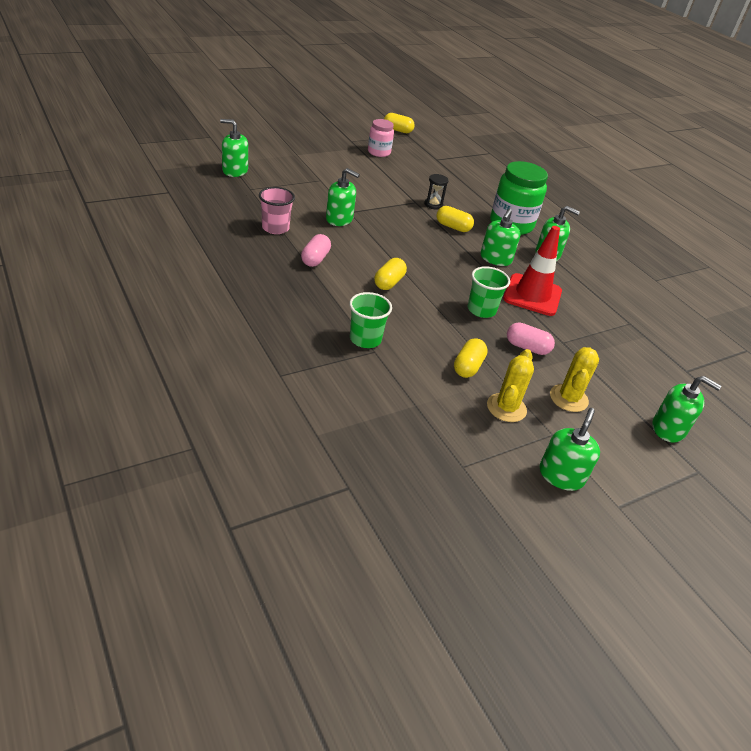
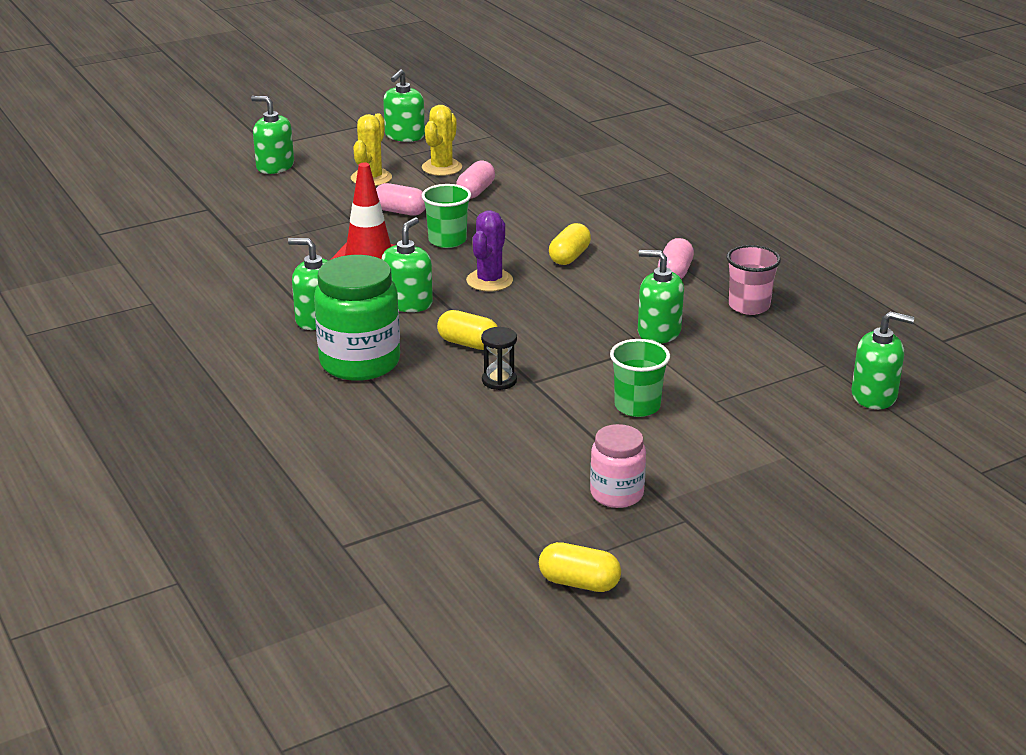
camera: 175 degrees left, 10 degrees down
(365, 339) = (591, 203): green cup -> green cup (637, 406)
(445, 269) = (489, 281): none -> purple cactus
(468, 367) = (476, 191): yellow capsule -> pink capsule

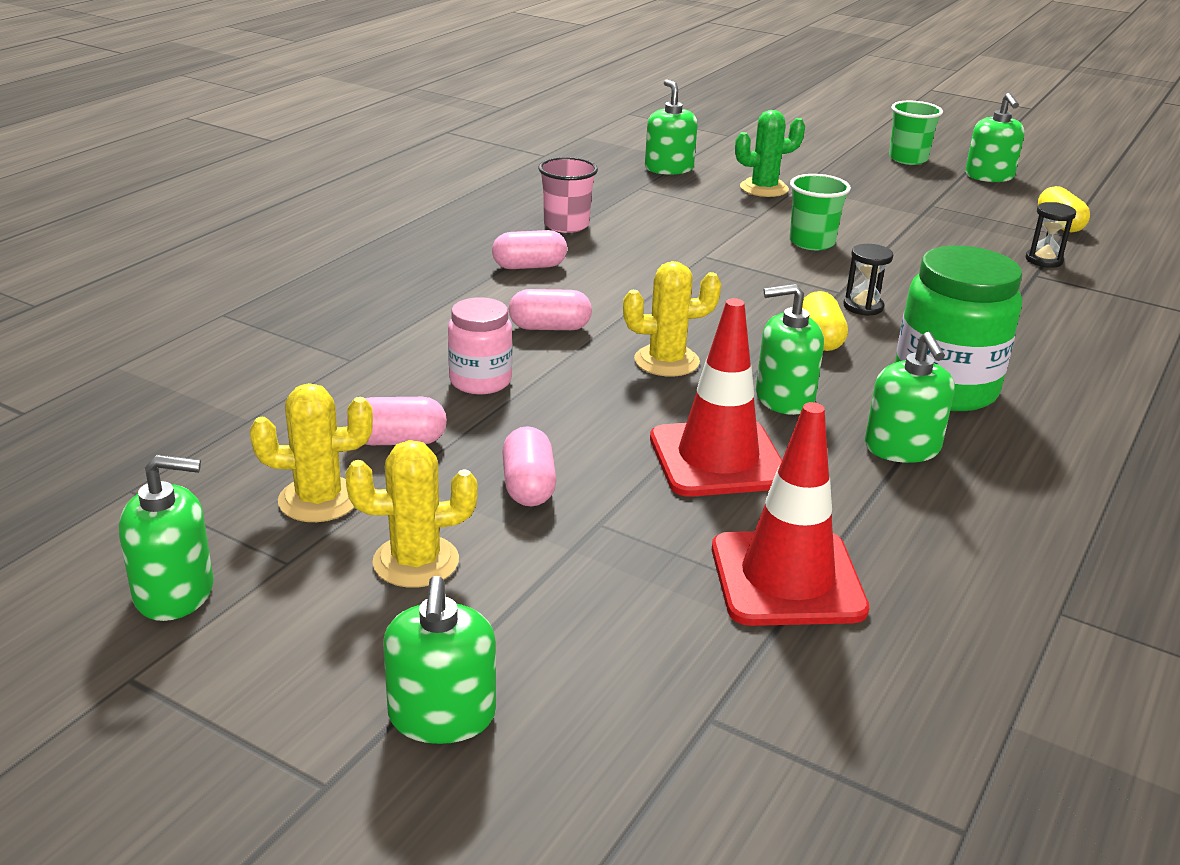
camera: 120 degrees left, 0 degrees up
(259, 248) = (787, 579): none -> red traffic cone
(447, 240) = (587, 419): green cup -> green cup (908, 159)
(489, 281) = (666, 361): purple cactus -> yellow cactus
(506, 520) = (1044, 260): none -> black hourglass
(569, 257) = (549, 327): yellow capsule -> pink capsule
(616, 494) = (943, 230): pink jar -> pink jar (480, 381)
(659, 332) = (669, 254): green soap dispenser -> green soap dispenser (989, 176)
(788, 431) = (764, 188): none -> green cactus

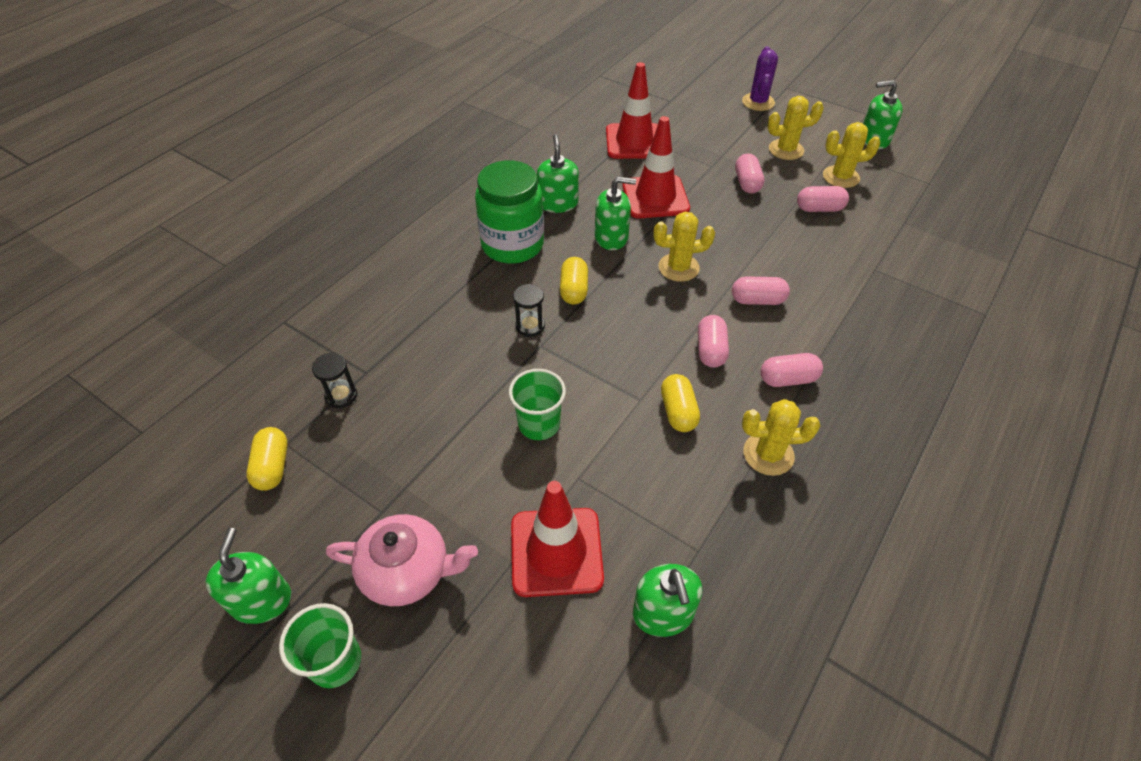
camera: 175 degrees left, 20 degrees up
(442, 716) = (758, 102): green soap dispenser -> purple cactus
(480, 381) = (789, 251): pink jar -> none
(566, 225) = (768, 454): pink cup -> yellow cactus
(621, 287) = (710, 350): none -> pink capsule
(661, 248) = (678, 411): none -> yellow capsule
(764, 188) = (556, 551): green cactus -> red traffic cone
(884, 183) = (407, 571): none -> pink teapot

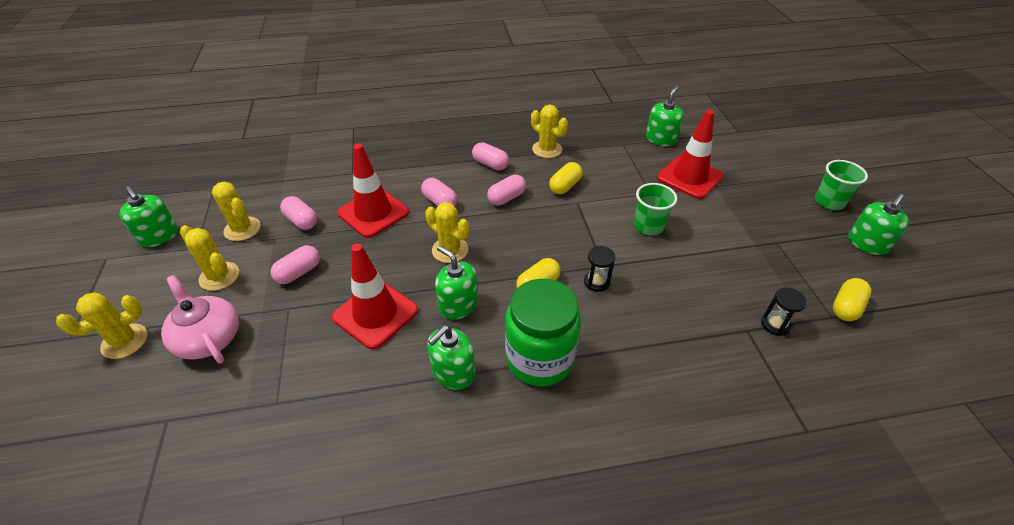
camera: 135 degrees left, 5 degrees down
(407, 571) = (774, 211): pink teapot -> pink teapot (208, 338)
(634, 142) = (290, 390): red traffic cone -> red traffic cone (373, 213)
(758, 102) = (125, 341): purple cactus -> yellow cactus

